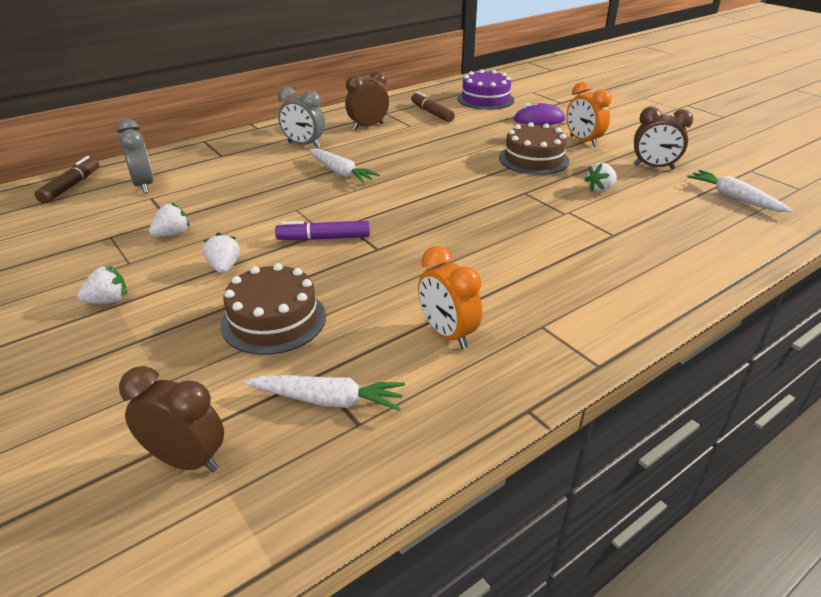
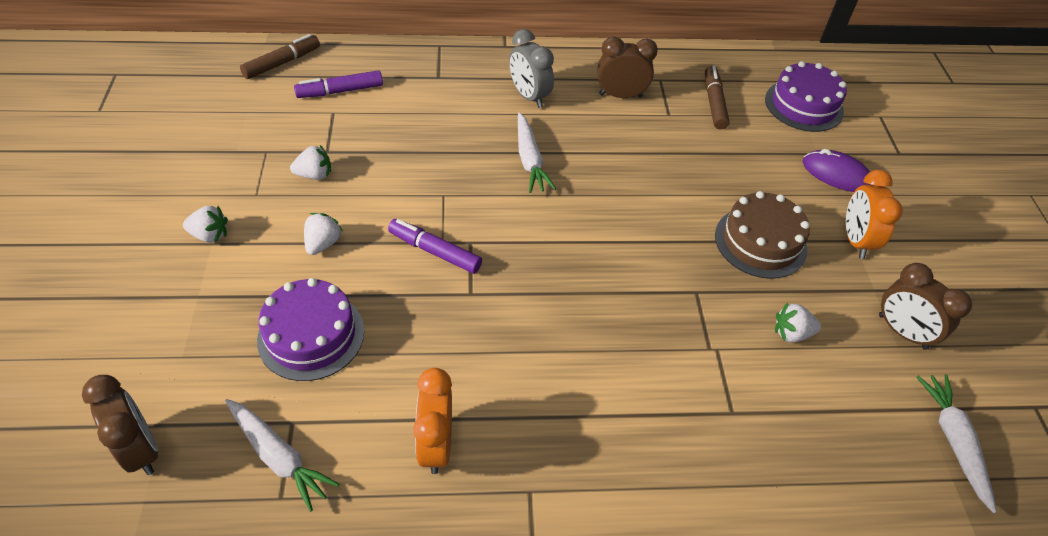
camera: 30 degrees right, 15 degrees up
(144, 185) = (340, 91): grey clock -> purple marker
(273, 320) = (311, 335): brown cake -> purple cake

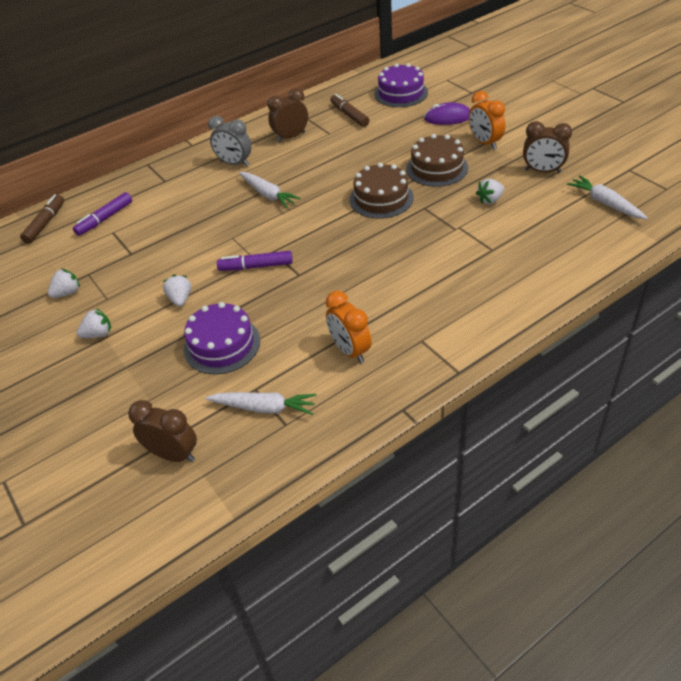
camera: 25 degrees left, 5 degrees down
(314, 175) = (136, 269): white strawberry -> white strawberry (67, 293)
(654, 245) = (381, 198): none -> brown cake

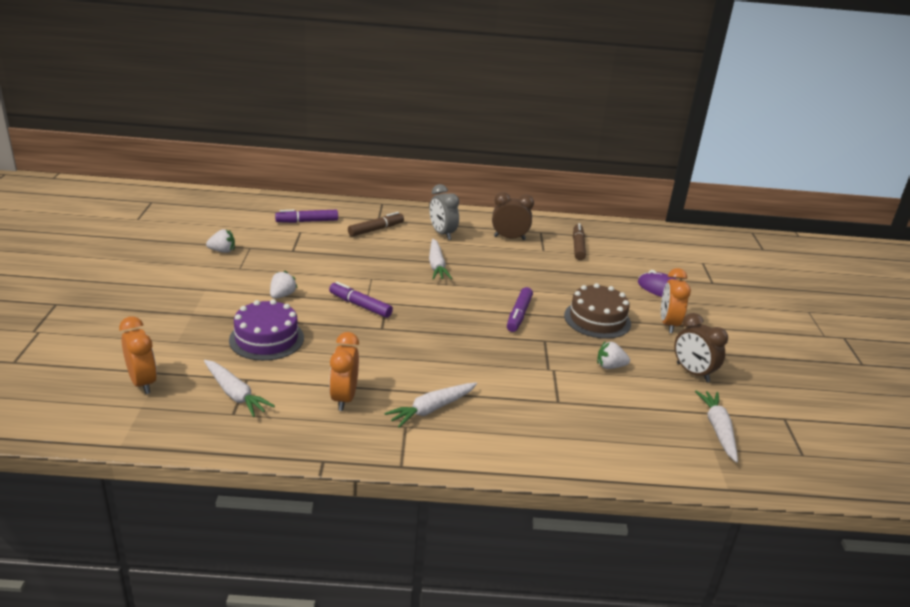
camera: 30 degrees right, 15 degrees down
(45, 223) = (268, 204): brown marker -> brown marker (376, 229)
(98, 334) = (204, 285): white strawberry -> none
(173, 454) = (143, 382): brown clock -> orange clock
(381, 198) = (519, 315): brown cake -> purple marker
(401, 93) = (645, 253): purple cake -> none
(421, 314) = (432, 409): none -> white carrot

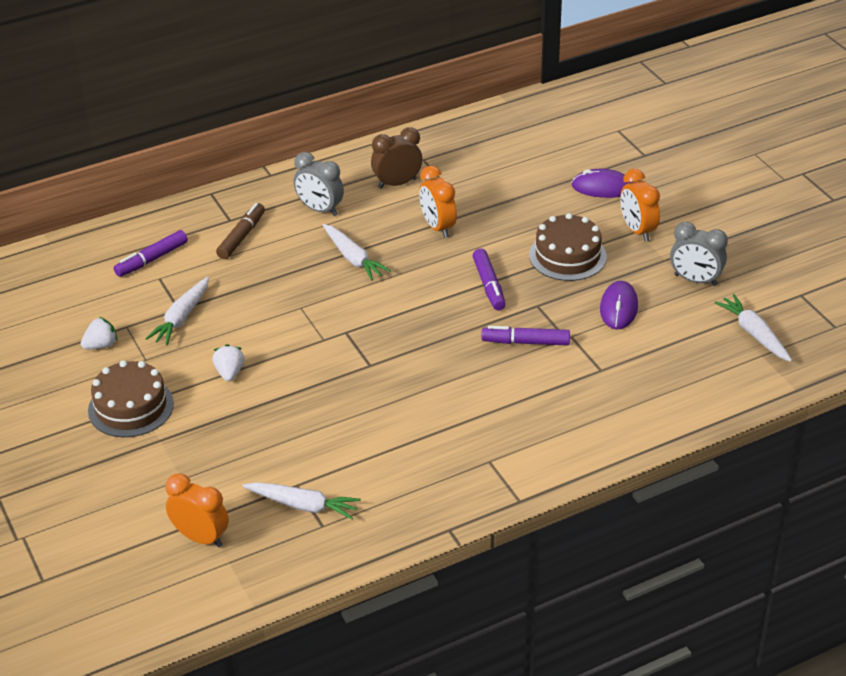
camera: 25 degrees left, 10 degrees up
(198, 289) = (131, 407): none -> brown cake
(266, 339) = (269, 432): purple cake -> none
(344, 398) = (408, 460): orange clock -> orange clock (437, 227)
(360, 305) = (322, 347): purple marker -> purple marker (525, 342)
(432, 409) = (497, 432): white carrot -> white carrot (182, 317)
(578, 246) = (478, 164): brown marker -> none
(610, 366) = (618, 308): white strawberry -> purple mouse
(692, 372) = (695, 280): brown clock -> grey clock

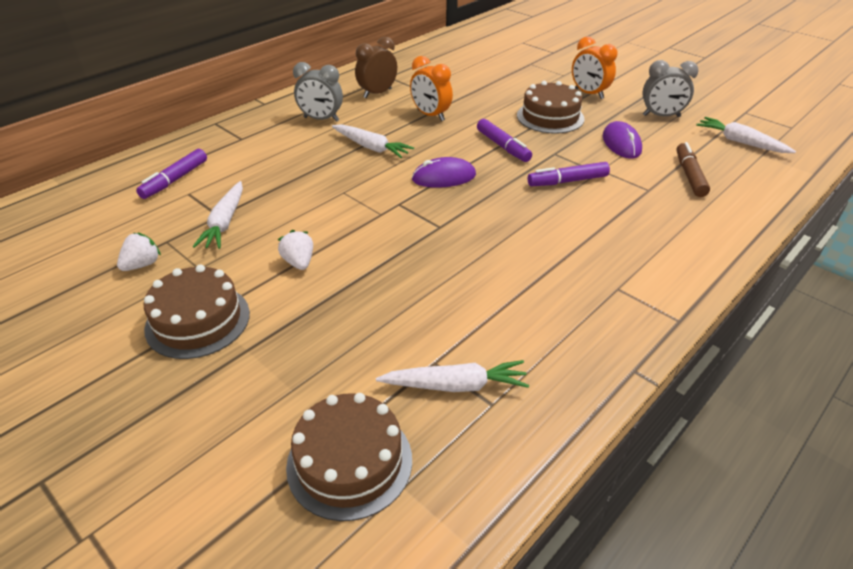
camera: 20 degrees left, 0 degrees up
(201, 537) = (349, 462): orange clock -> brown cake
(241, 236) = (258, 148): brown marker -> brown marker (689, 175)
(602, 187) = (539, 73): purple mouse -> purple mouse (444, 177)

